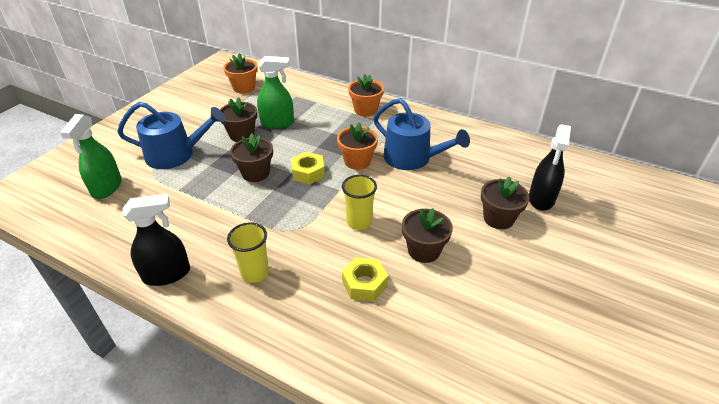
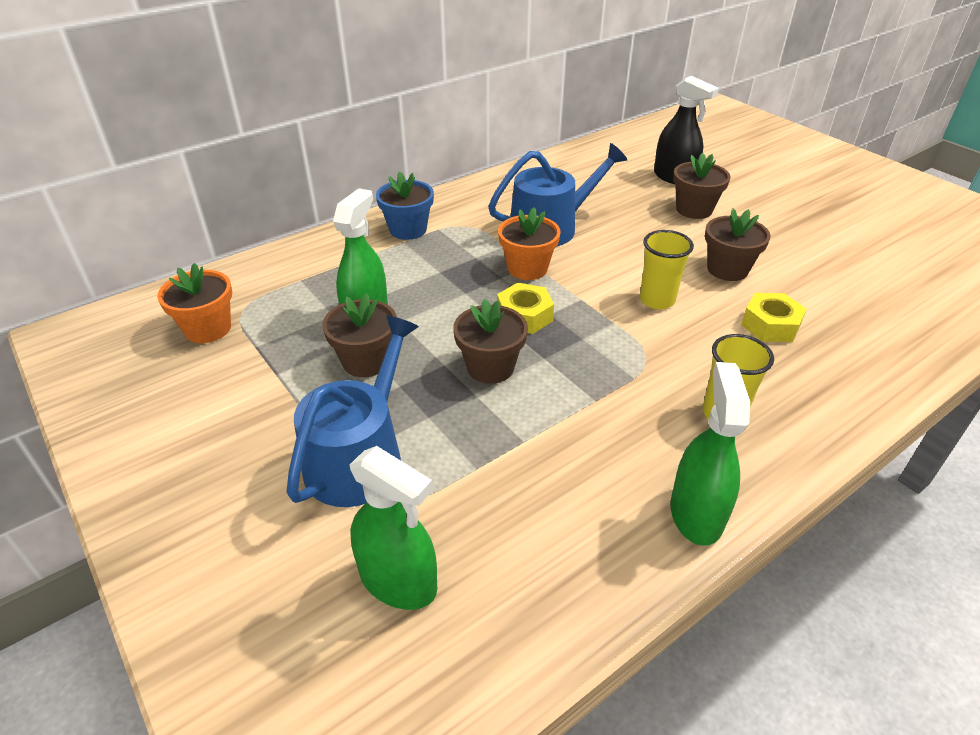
camera: 65 degrees left, 0 degrees up
(167, 274) = (696, 513): black spray bottle -> green spray bottle
(365, 110) = (408, 230): orange flower pot -> blue flower pot

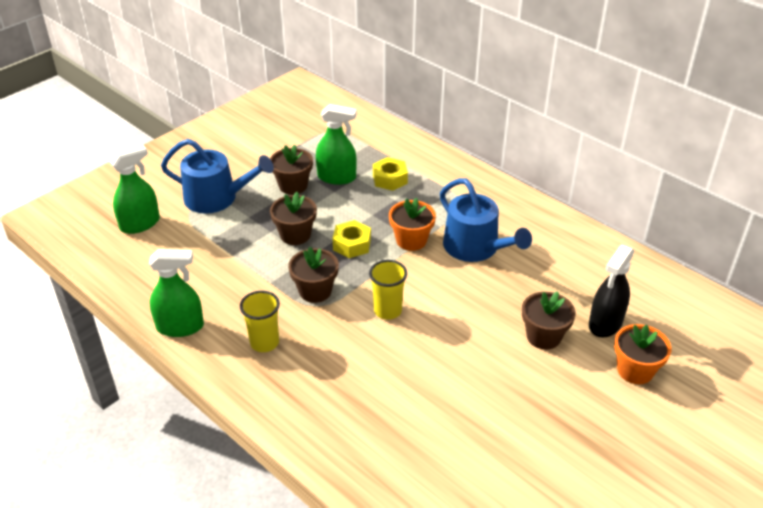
camera: 80 degrees right, 0 degrees up
(208, 329) = (312, 124): orange flower pot -> orange flower pot (635, 370)
(398, 581) = (140, 224): green spray bottle -> green spray bottle turned 150 degrees counterclockwise
(408, 230) = (445, 177): blue flower pot -> none
(727, 269) = (445, 354): brown flower pot -> brown flower pot (315, 291)
(770, 325) = (369, 376): yellow nut -> yellow nut (390, 179)

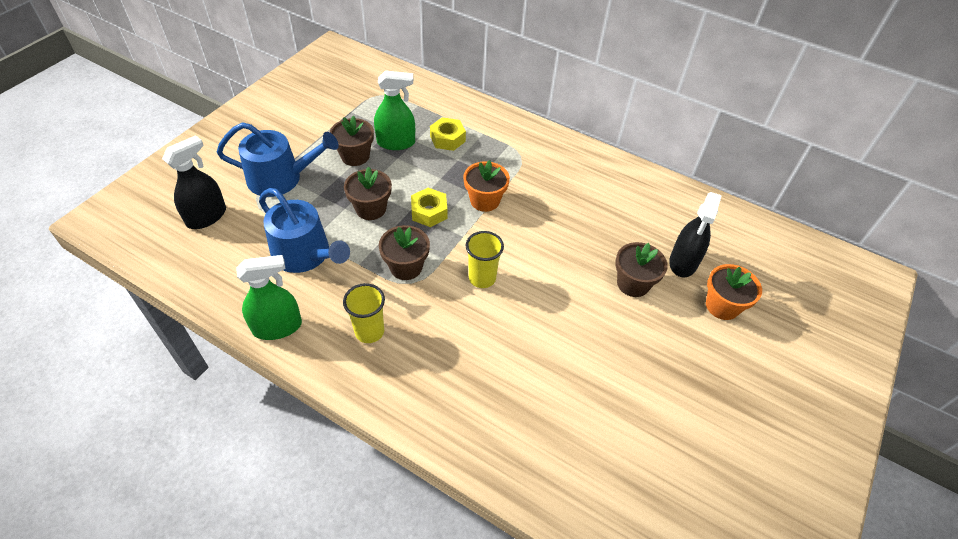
camera: 15 degrees left, 10 degrees up
(140, 224) = (206, 216): green spray bottle -> black spray bottle
(476, 248) = (546, 200): blue watering can -> blue watering can (305, 255)

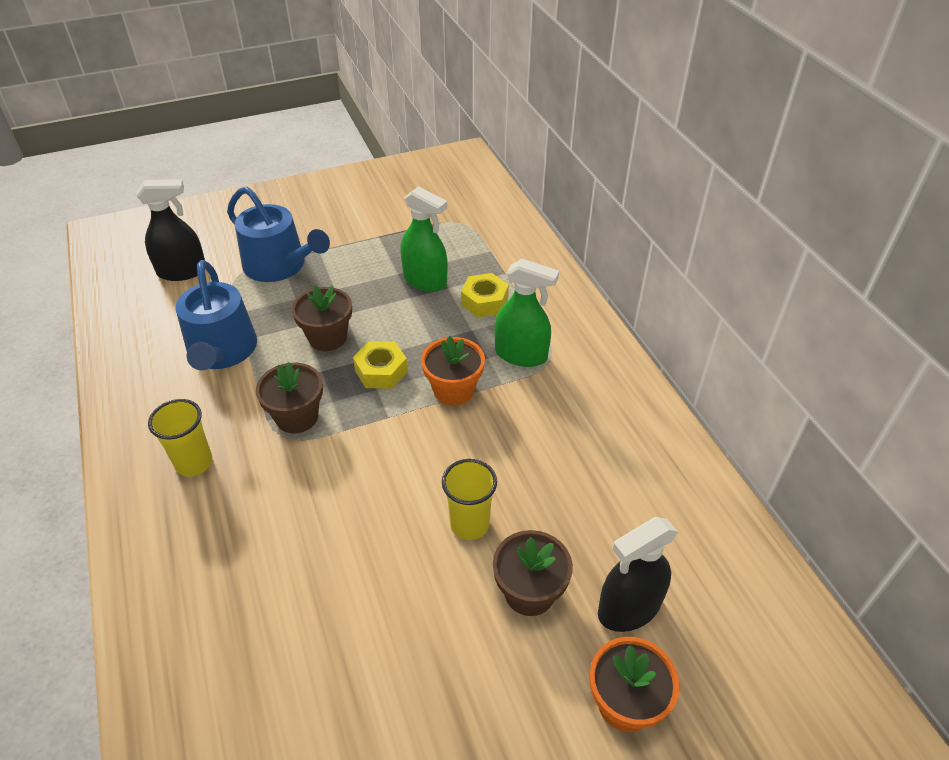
camera: 40 degrees right, 5 degrees down
(277, 327) = (126, 408): green spray bottle -> green spray bottle (521, 355)
(355, 156) = (369, 276): brown flower pot -> none
(482, 278) = (359, 475): yellow cup -> yellow cup (469, 524)

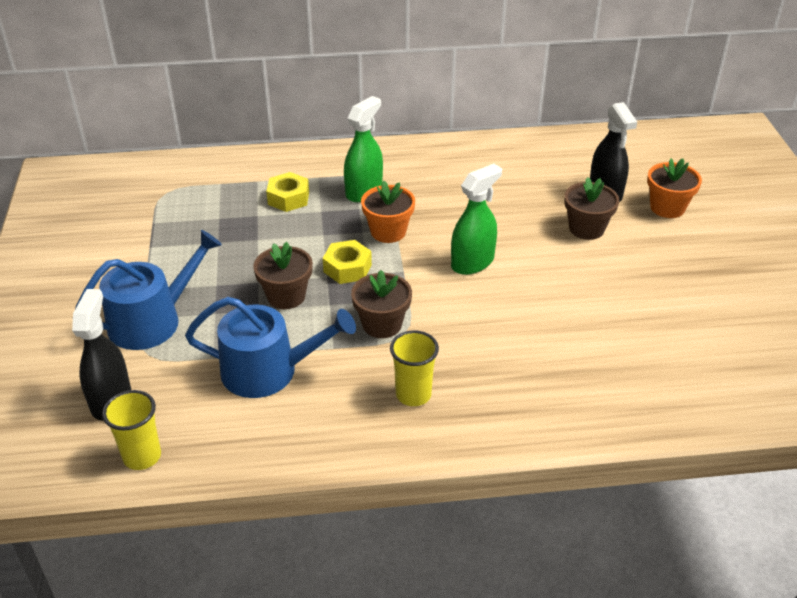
camera: 75 degrees left, 5 degrees down
(425, 280) = (239, 227): green spray bottle -> green spray bottle (472, 262)
(469, 524) = (525, 245): yellow cup -> yellow cup (142, 456)

